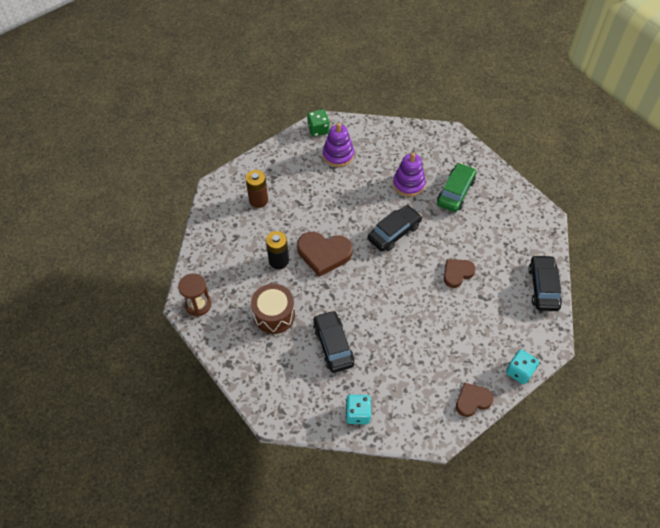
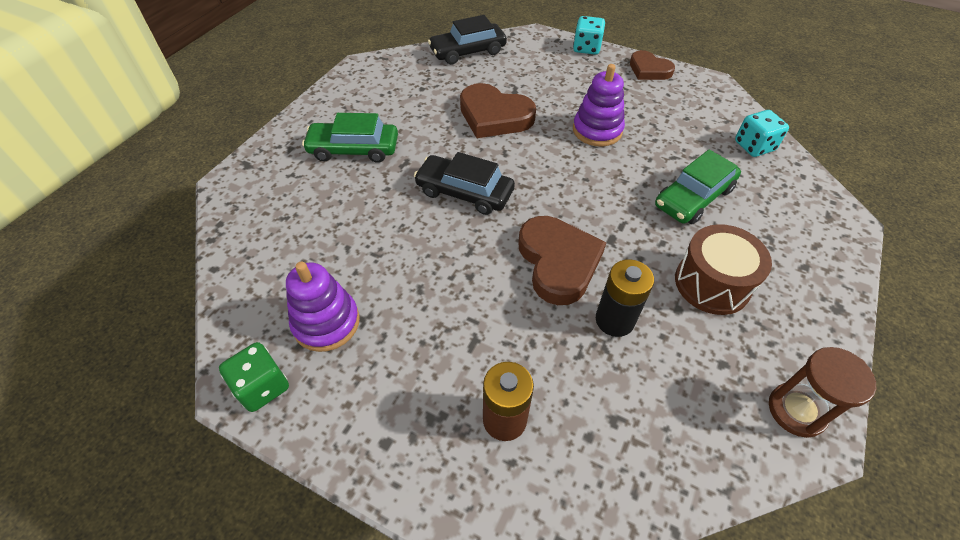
camera: 115 degrees left, 5 degrees down
(333, 345) = (693, 197): black car -> green car
(408, 184) = (359, 203): purple stacking toy -> purple stacking toy (597, 130)
(457, 273) = (494, 116): brown heart -> brown heart, size x1.60

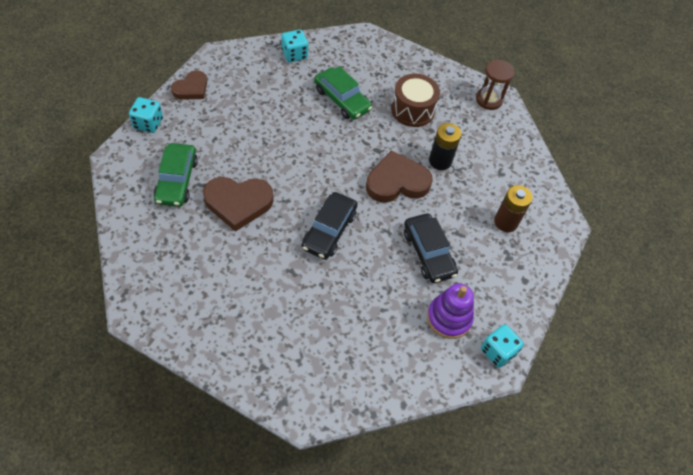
camera: 95 degrees left, 5 degrees up
(262, 387) = (497, 351): green dice -> turquoise dice
(354, 149) = (270, 312): green car -> green car (176, 180)
(468, 51) = (131, 216): black car -> black car (428, 253)
(494, 116) = (238, 203): brown heart -> brown heart turned 60 degrees clockwise
(597, 130) = (266, 137): purple stacking toy -> none

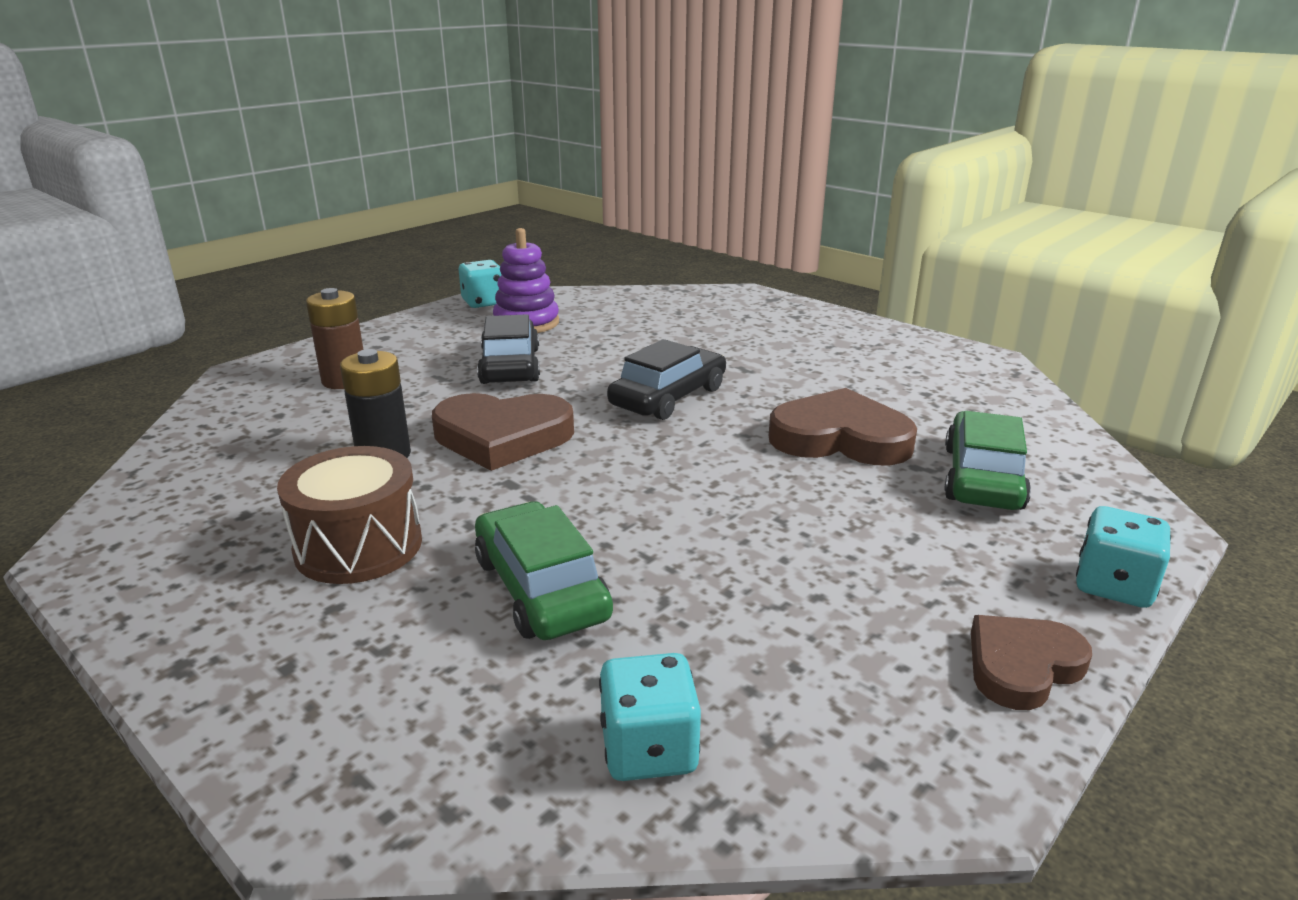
camera: 160 degrees left, 30 degrees down
(489, 100) = (125, 548): brown hourglass -> none

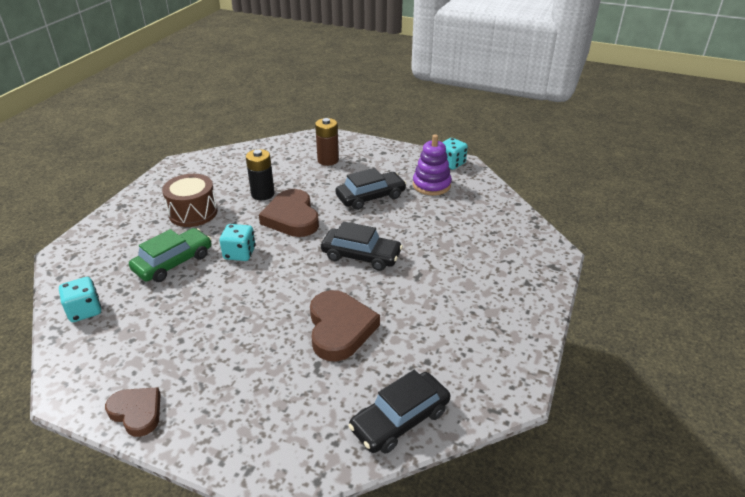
camera: 70 degrees right, 10 degrees up
(982, 478) = (313, 394): green car -> none
(1033, 426) = (400, 419): none -> black car
(1113, 585) = (208, 452): turquoise dice -> turquoise dice (239, 253)

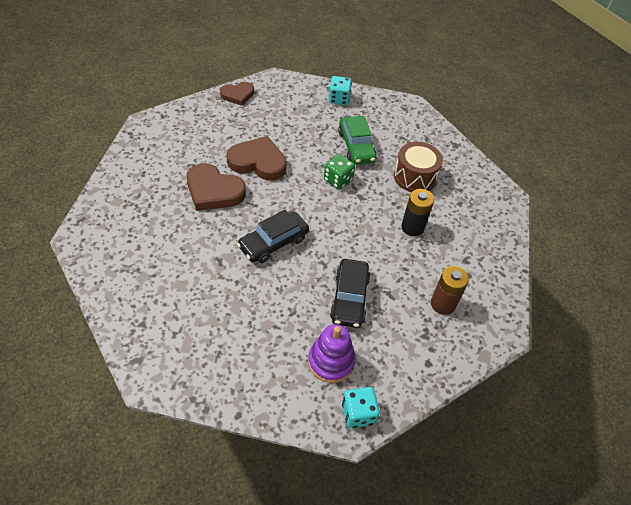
camera: 120 degrees right, 15 degrees up
(239, 253) = (338, 180): turquoise dice -> green dice
(292, 218) = (360, 228): brown heart -> brown heart (258, 162)
(400, 419) = (124, 178): black car -> none

